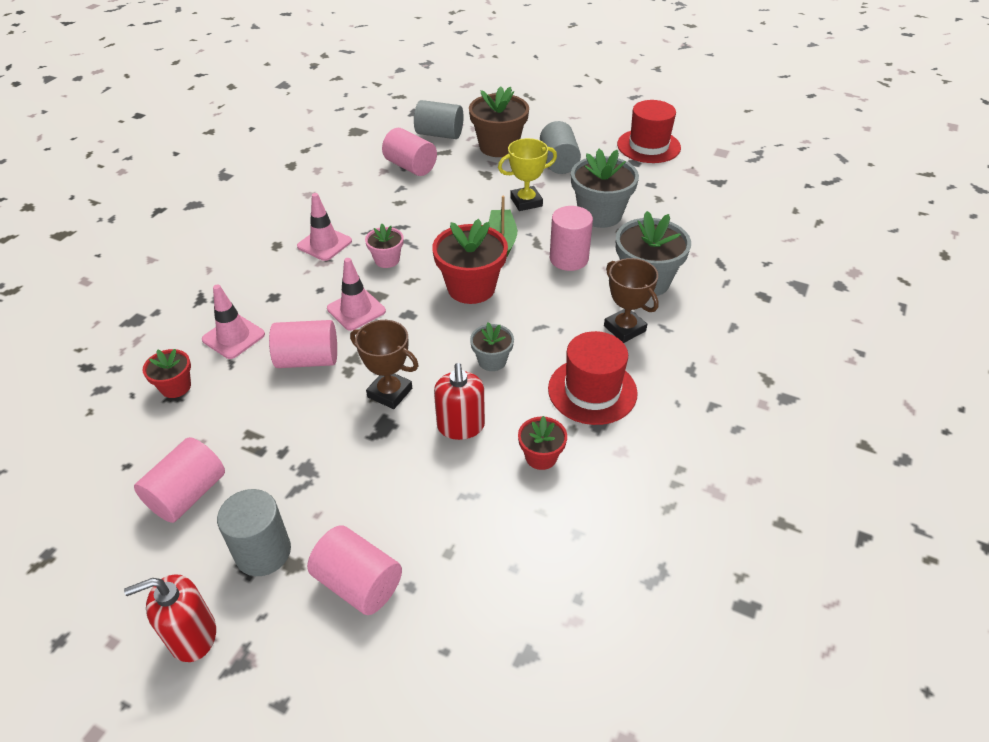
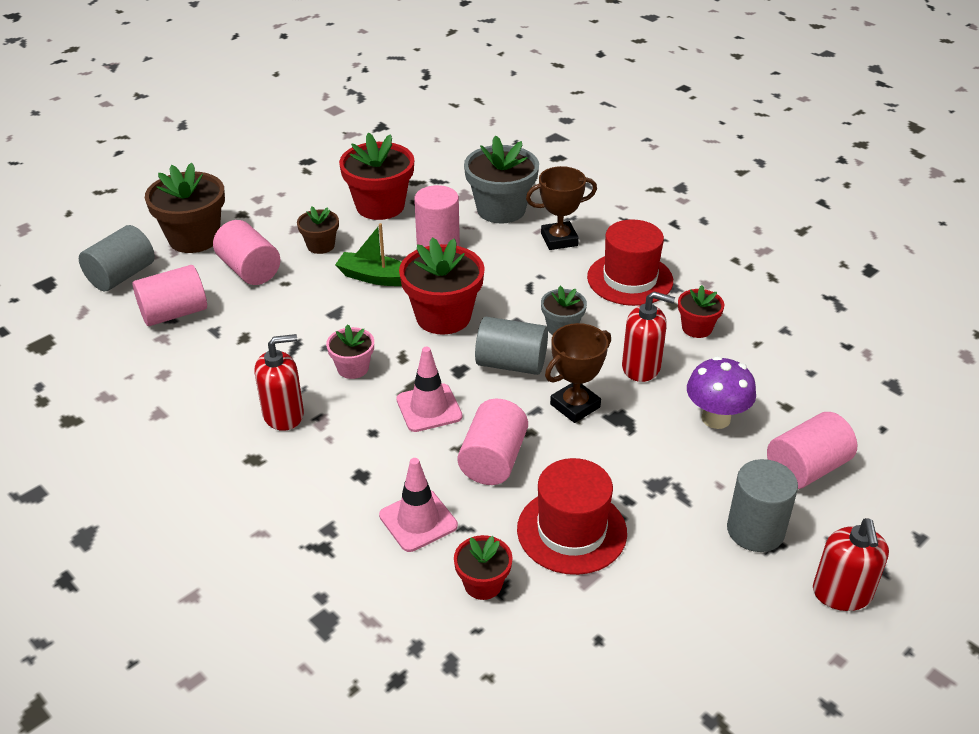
camera: 70 degrees left, 5 degrees down
(188, 494) = (662, 584): pink cylinder -> pink cylinder (249, 270)
(324, 244) = (283, 414): pink traffic cone -> red soap dispenser
(408, 496) = (716, 418): none -> purple mushroom
(526, 202) = (320, 245): yellow trophy -> brown flower pot
(559, 162) = (264, 206): grey cylinder -> grey cylinder (511, 364)
(600, 214) = (380, 206): grey flower pot -> red flower pot
(648, 146) = (286, 145): red hat -> red hat (571, 531)

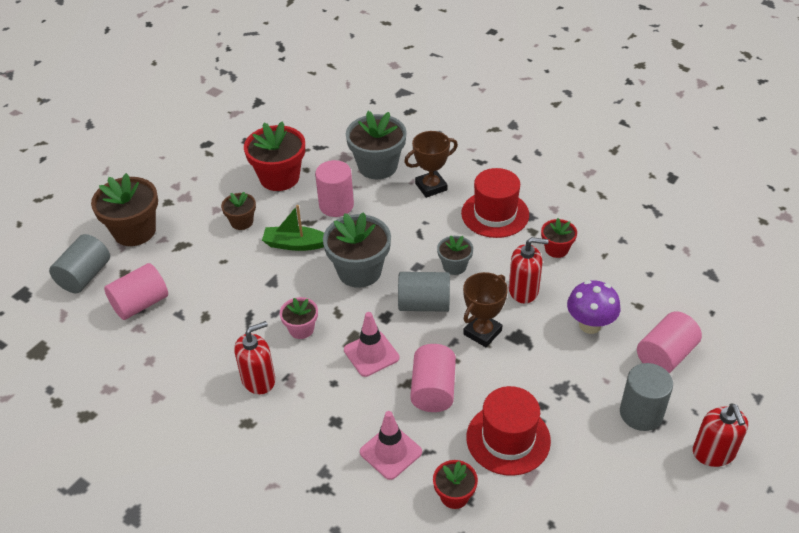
camera: 10 degrees left, 5 degrees up
(249, 270) = (190, 254): pink cylinder -> none
(443, 317) = (359, 271): red flower pot -> grey flower pot

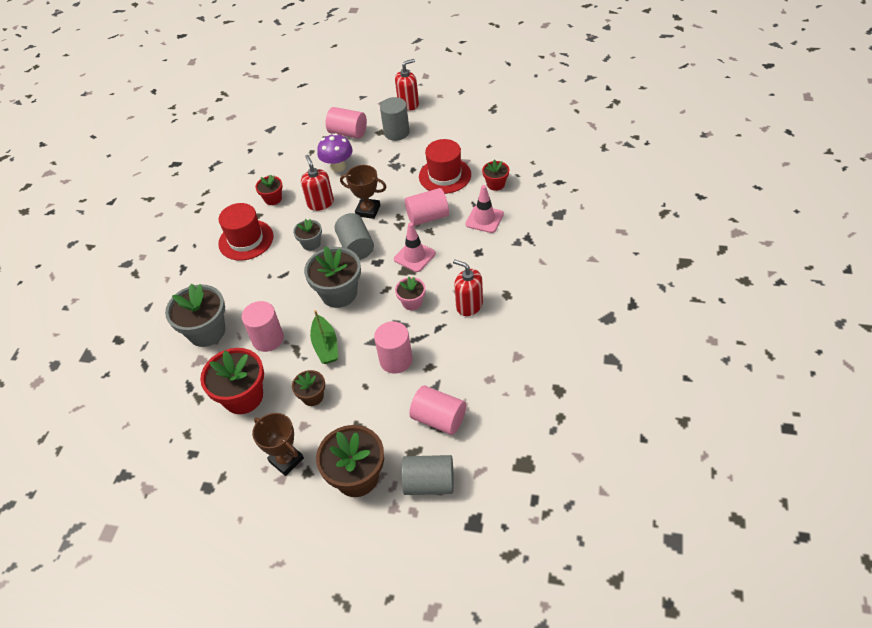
camera: 110 degrees left, 5 degrees up
(235, 292) = (396, 360): none -> pink cylinder
(431, 187) = (224, 287): brown trophy -> brown trophy (286, 460)

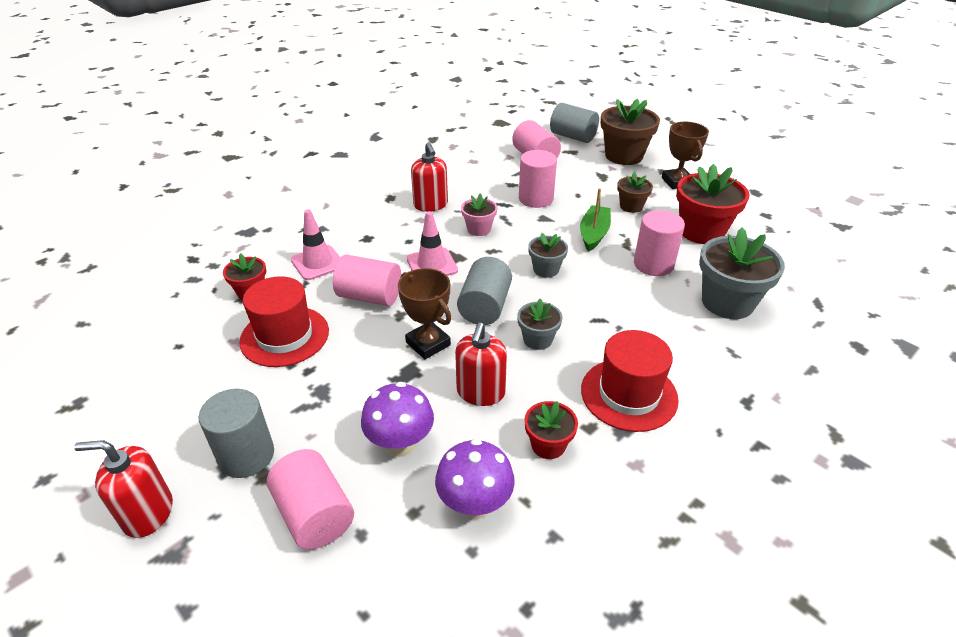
camera: 150 degrees left, 10 degrees down
(289, 165) = (475, 504): none -> purple mushroom
(339, 293) = (546, 269): grey flower pot -> grey flower pot, size x0.54

